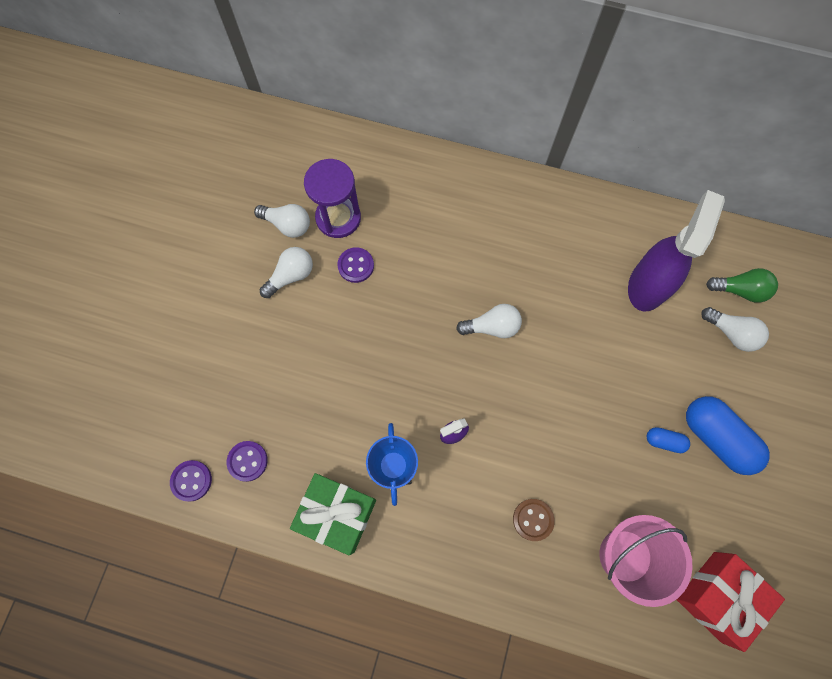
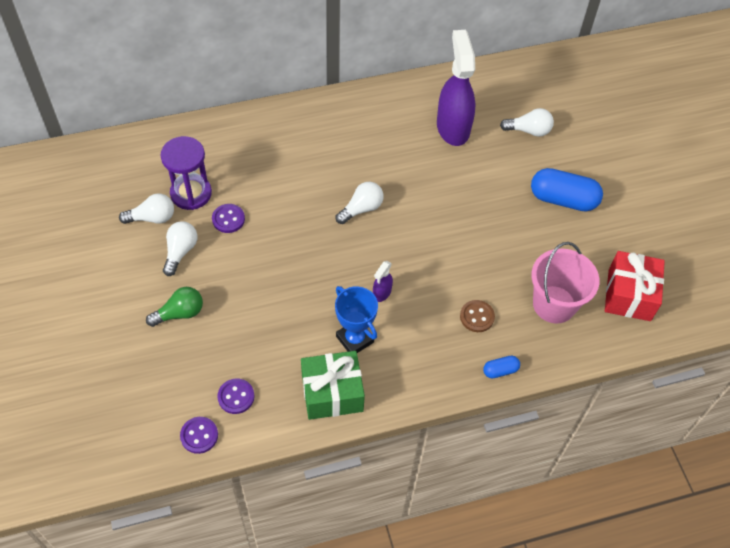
camera: 35 degrees left, 15 degrees down
(664, 441) = (531, 219): blue capsule -> blue capsule (500, 370)
(740, 290) = (516, 101): green light bulb -> green light bulb (180, 313)

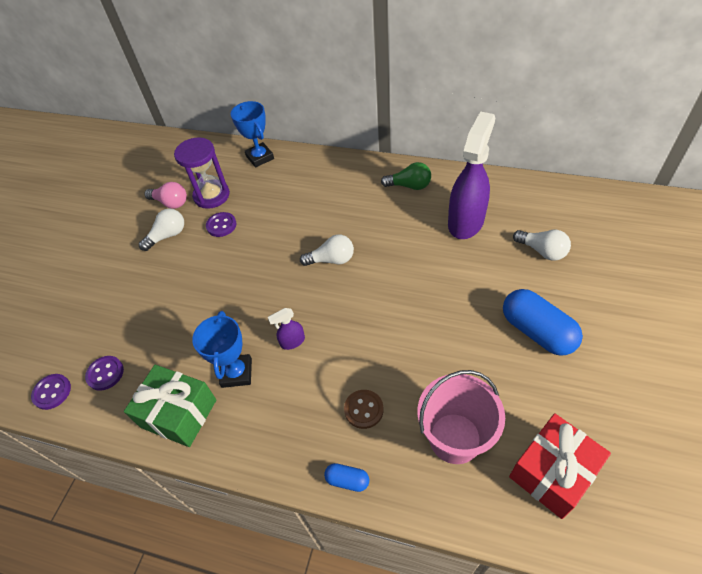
camera: 40 degrees right, 5 degrees down
(152, 218) = (171, 203): white light bulb -> pink light bulb
(180, 313) = (126, 283): green light bulb -> green light bulb (409, 186)
(208, 134) = (260, 157): none -> blue trophy

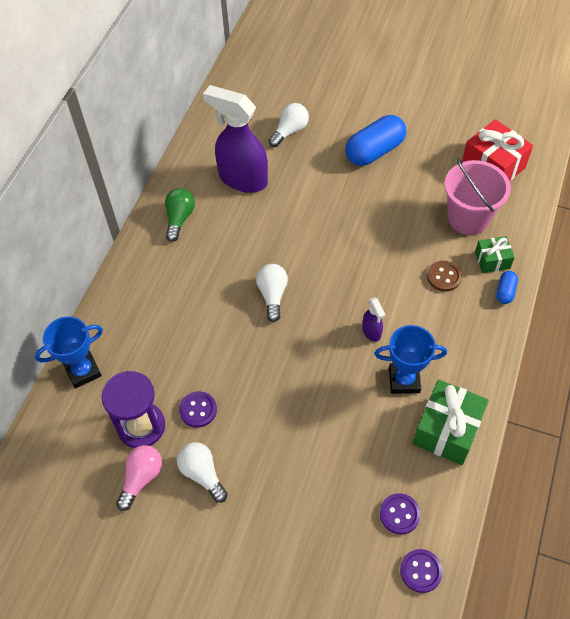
camera: 90 degrees left, 5 degrees up
(393, 466) = (492, 260): none -> green gift

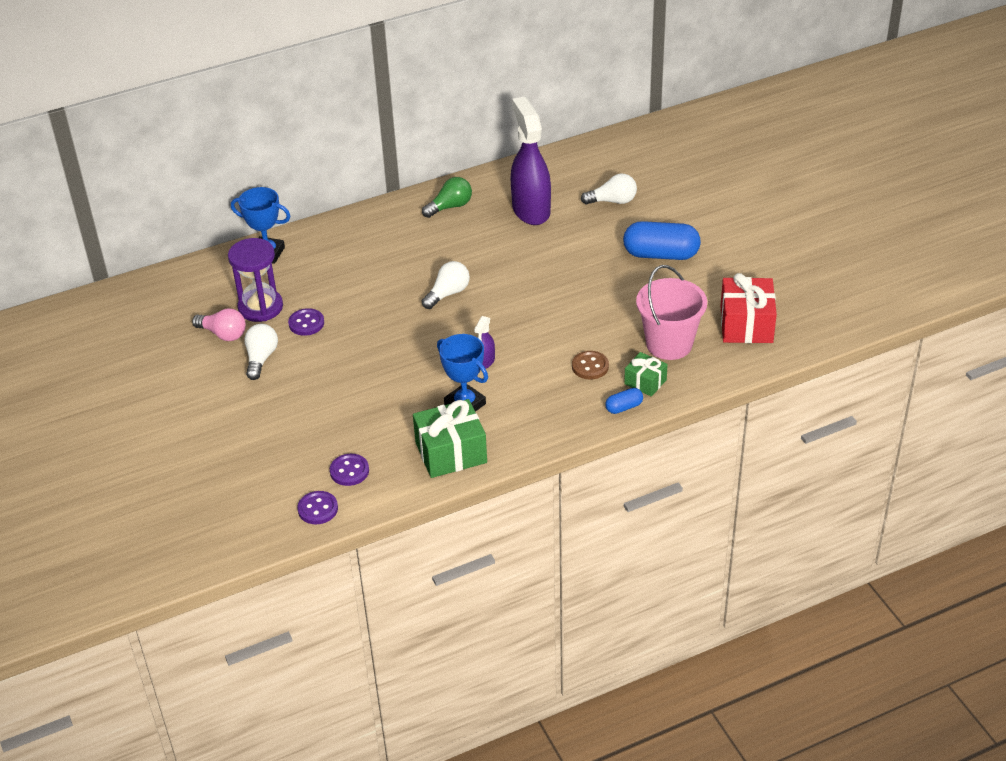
camera: 45 degrees right, 15 degrees down
(141, 478) = (223, 334): pink light bulb -> pink light bulb turned 45 degrees clockwise

